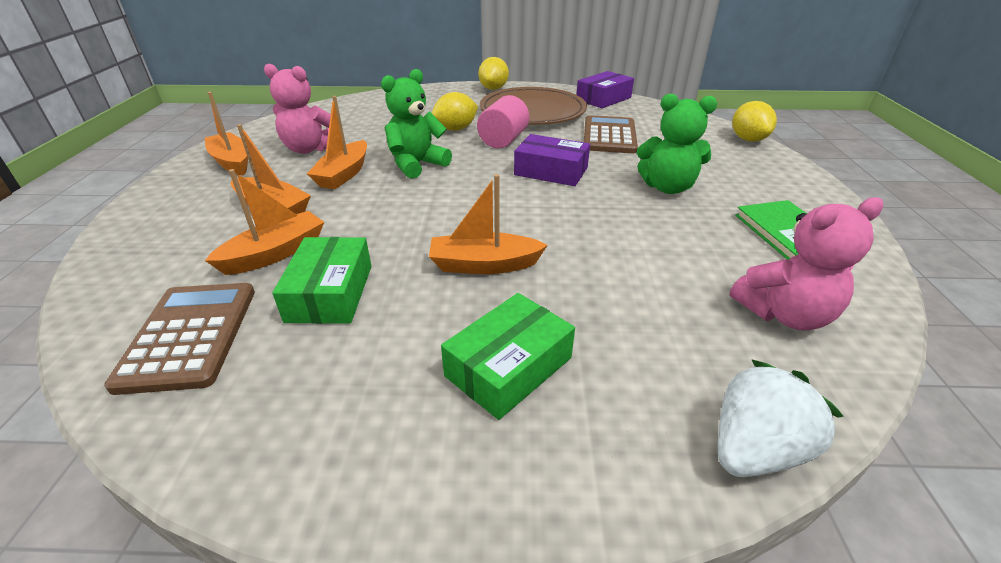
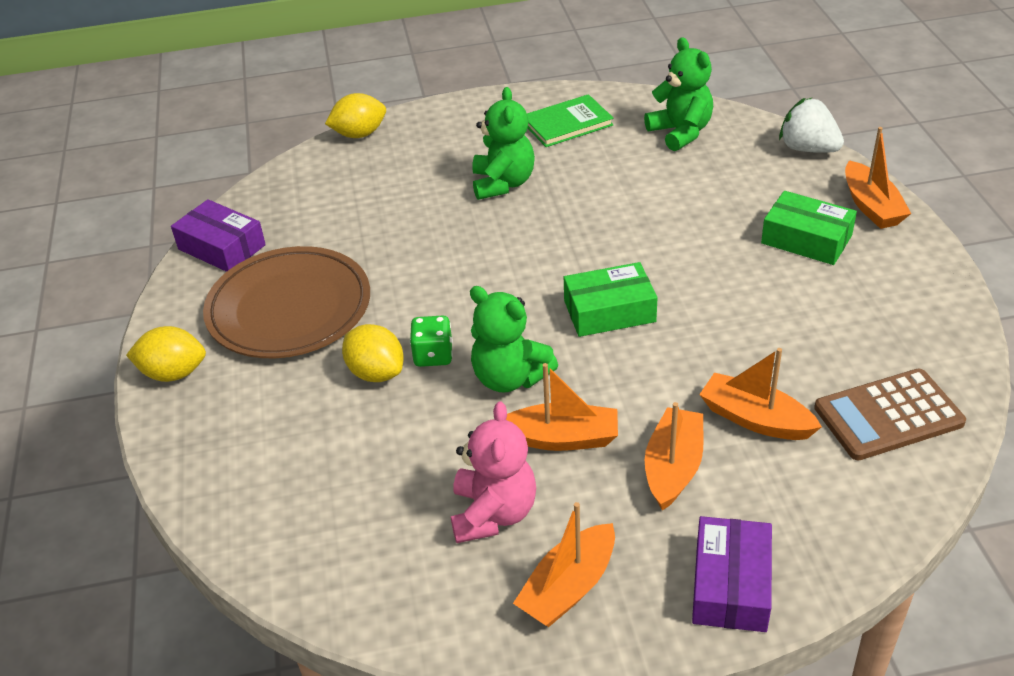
camera: 100 degrees left, 5 degrees up
(330, 293) = (787, 354): green box -> green box (609, 311)
(459, 144) = (433, 355): none -> green dice
(484, 265) = (697, 274): orange boat -> orange boat (871, 206)
(503, 140) = (408, 317): pink cylinder -> none
(551, 171) = (491, 263): purple box -> purple box (730, 585)
(609, 136) = (370, 230): brown calculator -> none
(784, 314) = (680, 132): pink teddy bear -> green teddy bear

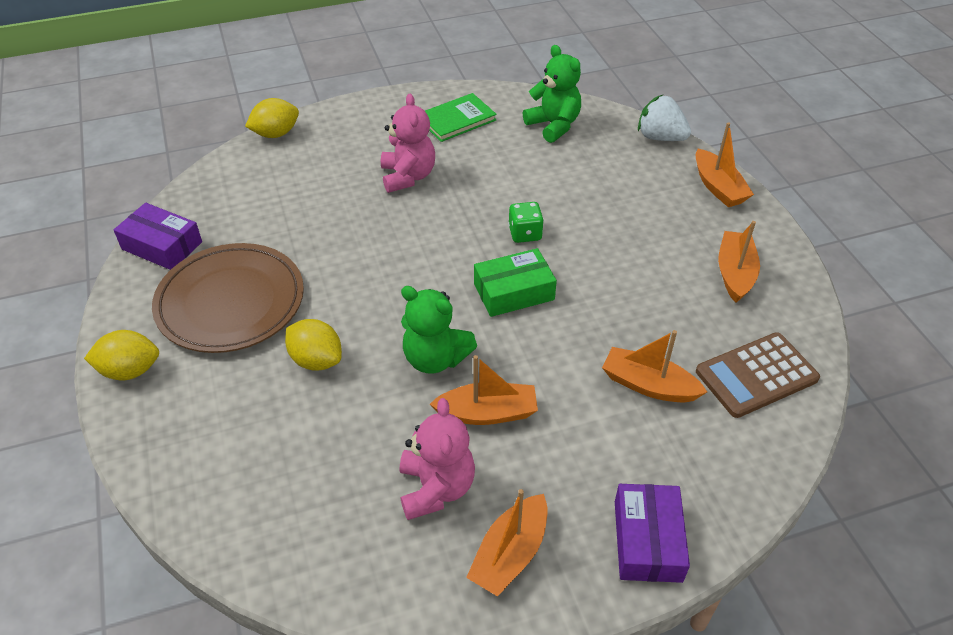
camera: 10 degrees left, 5 degrees up
(433, 355) = (365, 341): green dice -> green dice (525, 233)
(503, 183) = (408, 176): green teddy bear -> pink teddy bear
(673, 467) = (585, 434): orange boat -> orange boat (735, 273)
(806, 239) = (669, 219): green box -> none

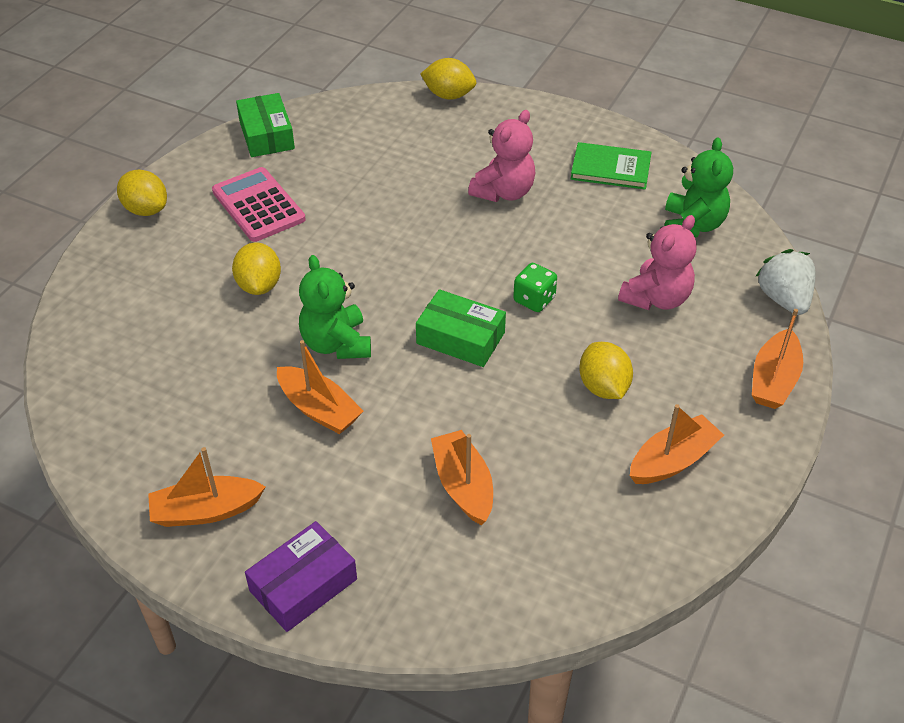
camera: 45 degrees right, 0 degrees up
(162, 245) = (266, 135): purple box -> green box
(230, 302) = (258, 205): brown plate -> pink calculator
(436, 488) = (219, 430): pink teddy bear -> pink teddy bear (656, 298)
(640, 258) = (603, 387): none -> yellow lemon
(756, 375) = (563, 550): brown calculator -> none

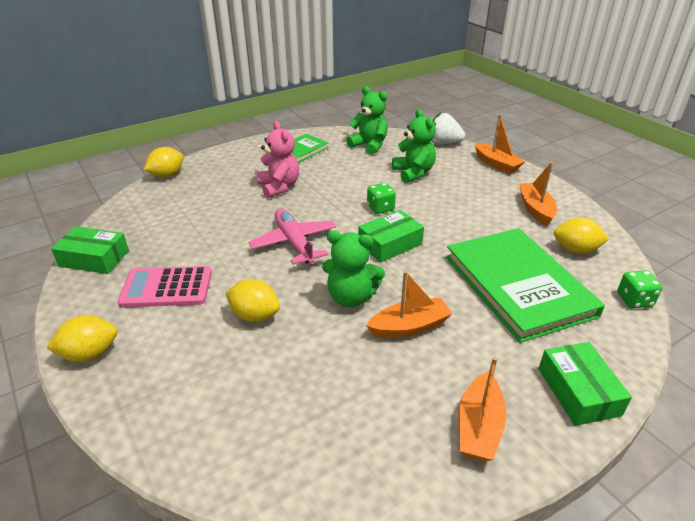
camera: 60 degrees left, 10 degrees down
(303, 585) = (578, 391): purple box -> green box
(399, 257) = (294, 243): none -> pink plane
(463, 485) = (517, 285): orange boat -> green book
(519, 617) = (634, 300): none -> green dice
(603, 387) = (468, 210): yellow lemon -> yellow lemon (575, 250)
(656, 298) = (413, 173): pink teddy bear -> green teddy bear

